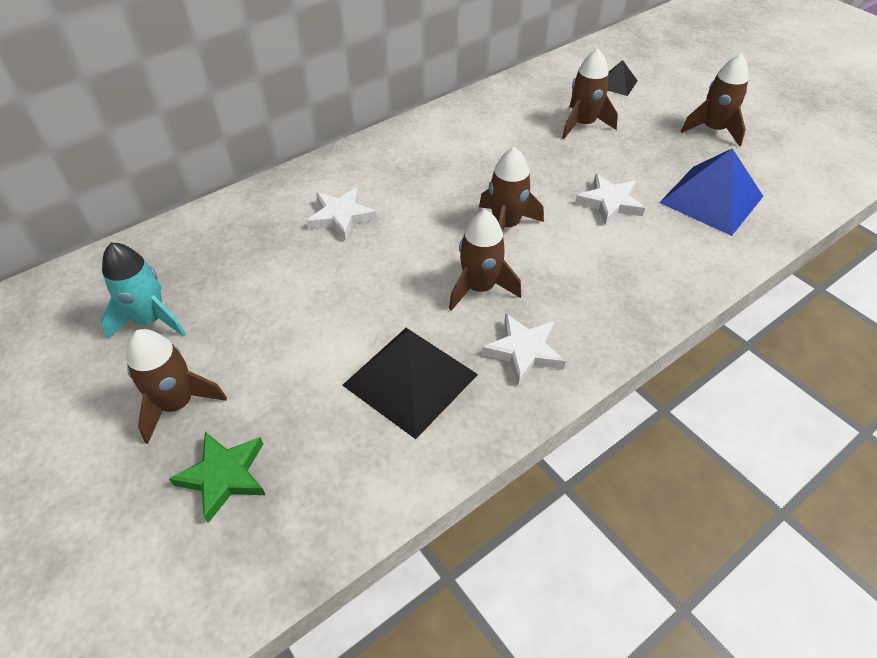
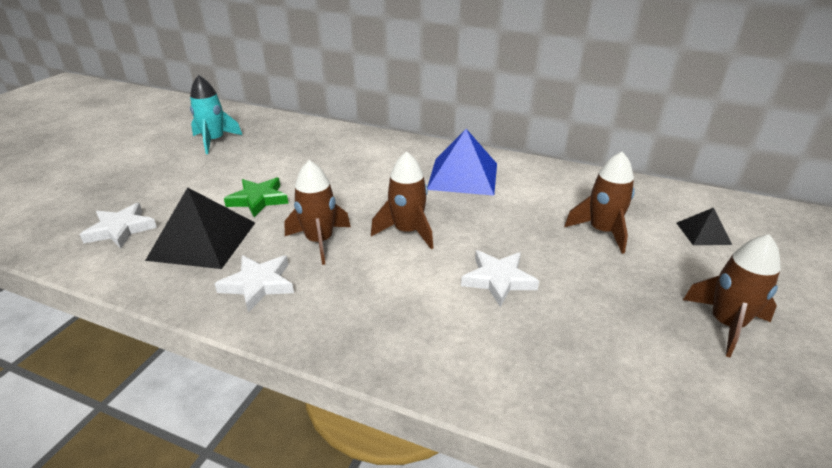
camera: 60 degrees right, 15 degrees down
(177, 404) = (151, 170): brown rocket -> none
(224, 476) = (98, 202): green star -> green star (258, 199)
(341, 217) = (352, 163): white star -> white star (120, 229)
(711, 199) = (587, 354): blue pyramid -> blue pyramid (463, 176)

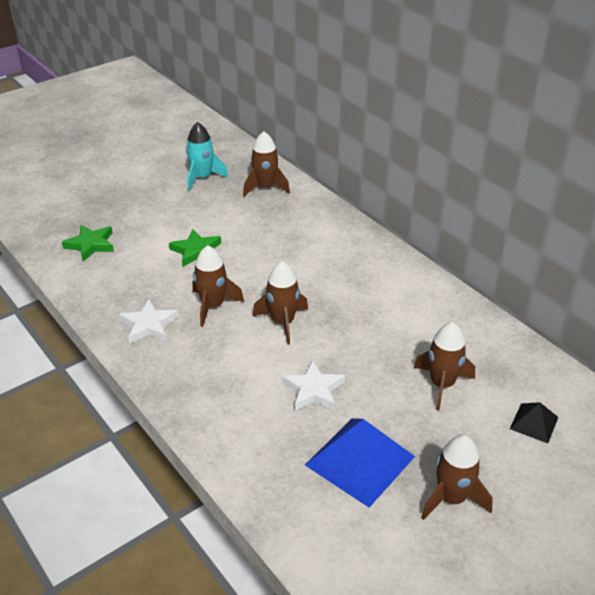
camera: 30 degrees right, 5 degrees up
(120, 229) = (90, 245): white star -> green star
(202, 240) = (136, 274): black pyramid -> none
(287, 133) = (265, 187): none -> brown rocket
(463, 176) = (376, 285): blue pyramid -> blue pyramid (360, 460)

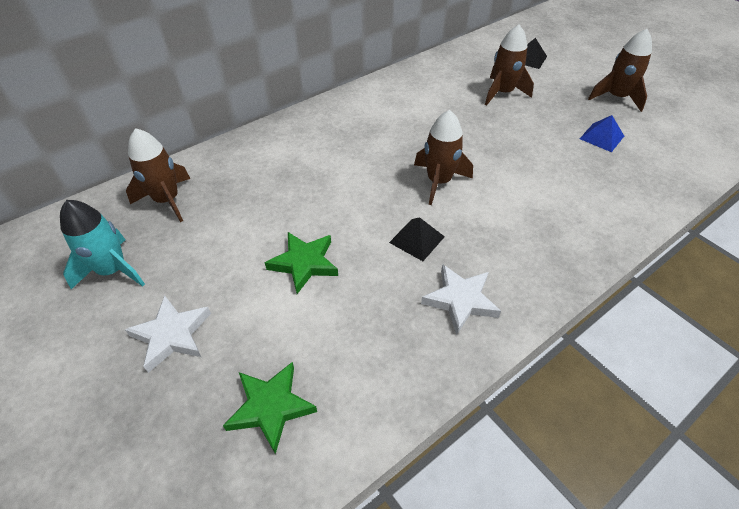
camera: 90 degrees left, 10 degrees up
(213, 306) = (417, 239): brown rocket -> black pyramid
(313, 390) = (530, 161): white star -> white star (172, 335)
(360, 460) = (602, 137): blue pyramid -> blue pyramid, size x0.51

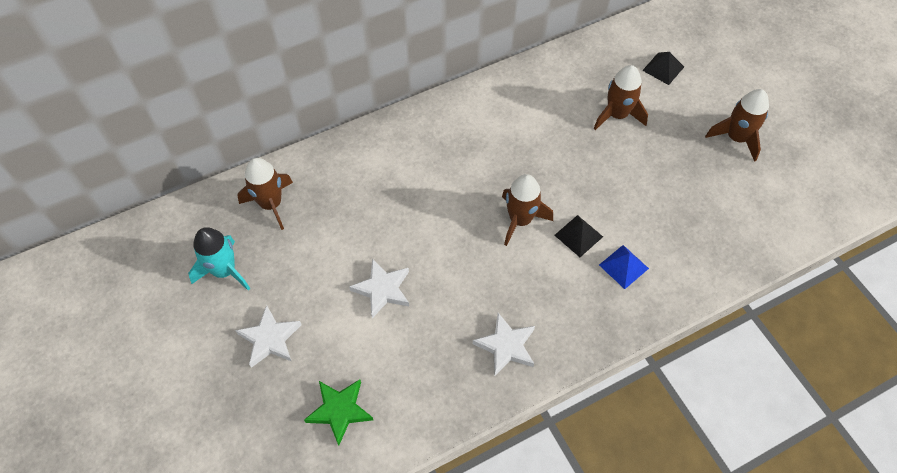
camera: 10 degrees right, 10 degrees up
(304, 263) = (382, 289): green star -> white star
(417, 239) = (484, 280): black pyramid -> black pyramid (578, 235)
(602, 137) = (698, 189): blue pyramid -> blue pyramid (623, 266)

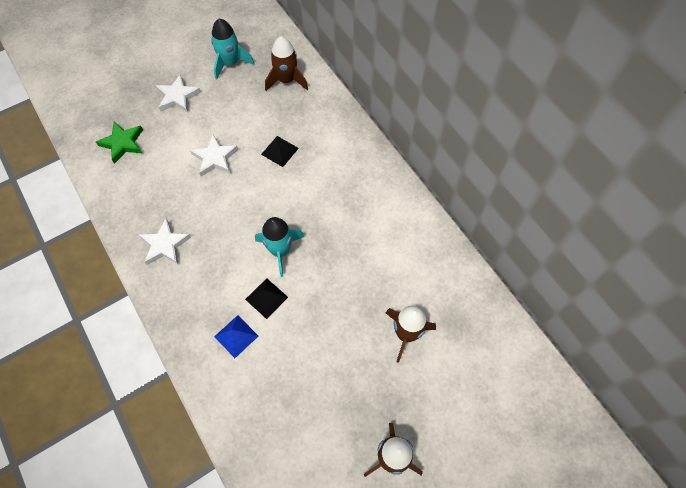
camera: 85 degrees right, 5 degrees up
(520, 220) = (280, 251): brown rocket -> turquoise rocket
(663, 68) = (476, 383): black pyramid -> black pyramid (280, 151)

